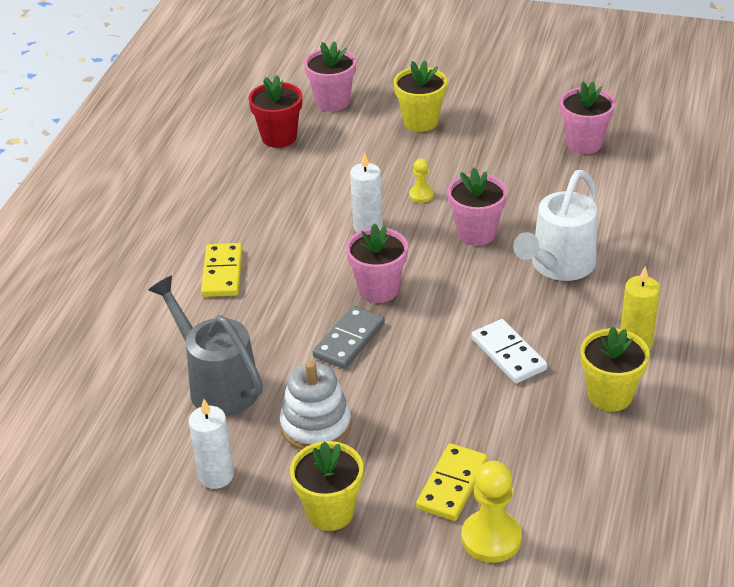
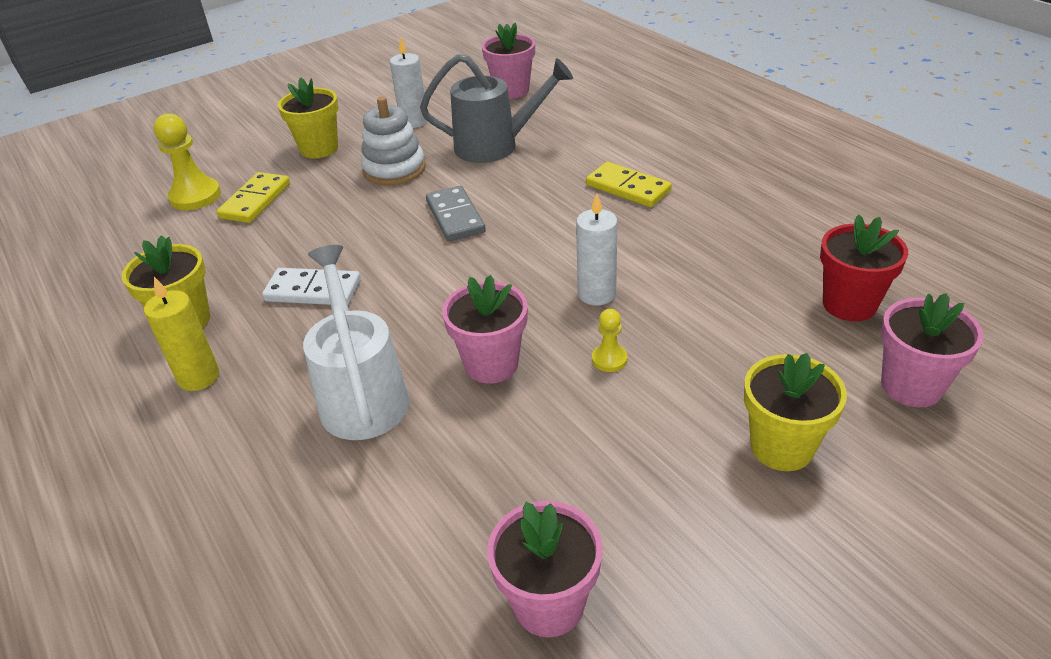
camera: 130 degrees right, 0 degrees up
(378, 289) = (494, 258): pink flower pot -> pink flower pot (511, 90)
(452, 485) = (255, 201): yellow domino -> yellow domino turned 45 degrees clockwise

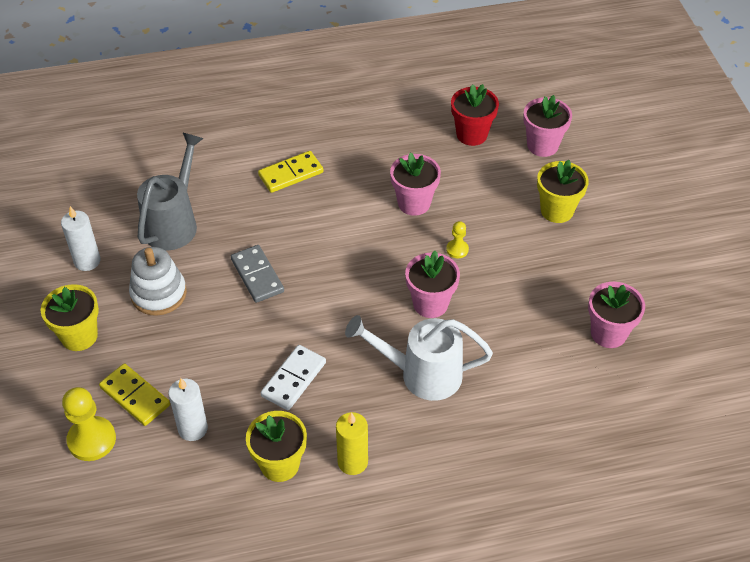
camera: 70 degrees left, 10 degrees up
(455, 217) = (257, 276): grey domino -> grey domino turned 60 degrees clockwise
(511, 90) = (89, 184): pink flower pot -> pink flower pot (414, 203)
(596, 294) = (395, 233): white candle -> white candle (193, 428)

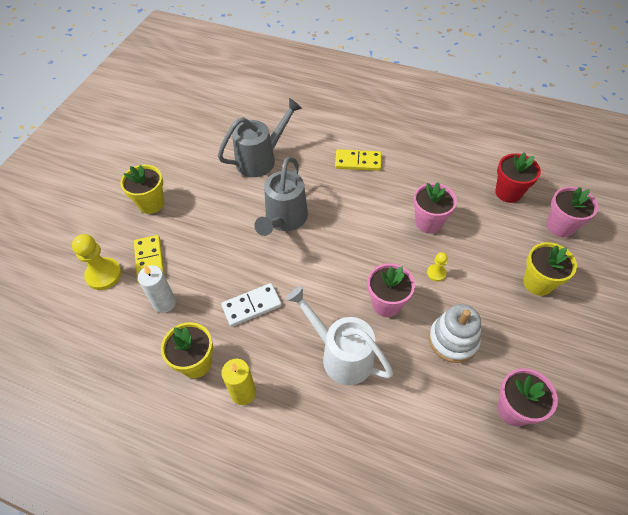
camera: 35 degrees right, 5 degrees up
(87, 261) = (193, 159): white candle -> none
(158, 294) = (216, 200): white stacking toy -> white stacking toy (453, 340)
(257, 276) = (284, 220): grey domino -> grey watering can

